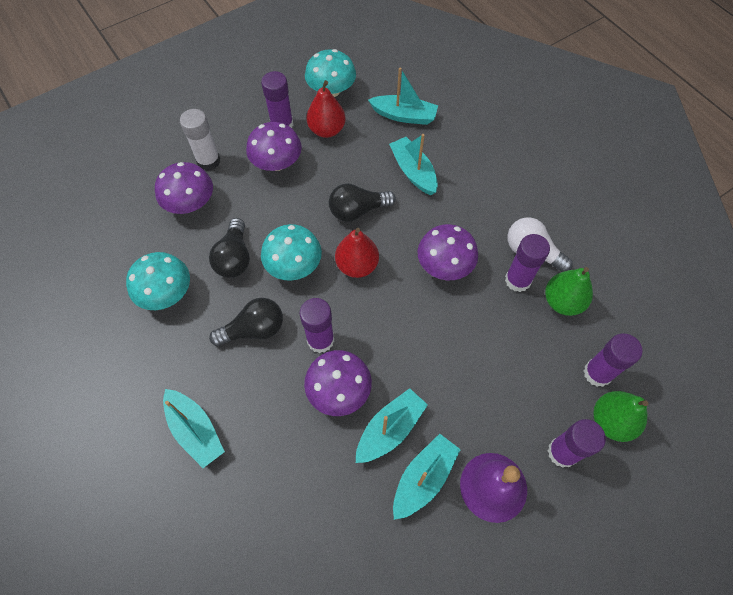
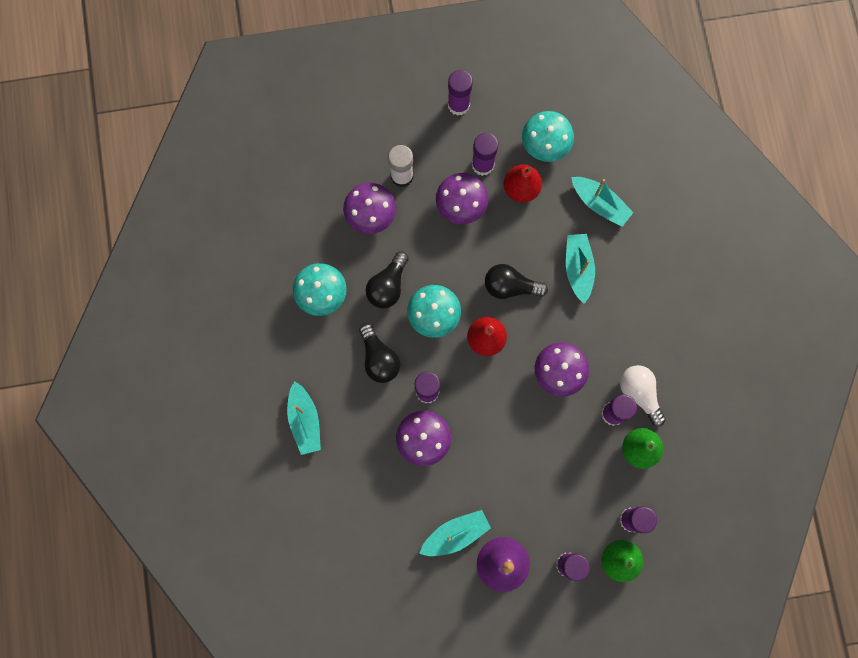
camera: 25 degrees right, 15 degrees up
(238, 89) = (458, 105): none -> purple glue stick
(254, 330) = (379, 359): black light bulb -> black light bulb turned 60 degrees clockwise
(390, 429) = (448, 487): turquoise boat -> none

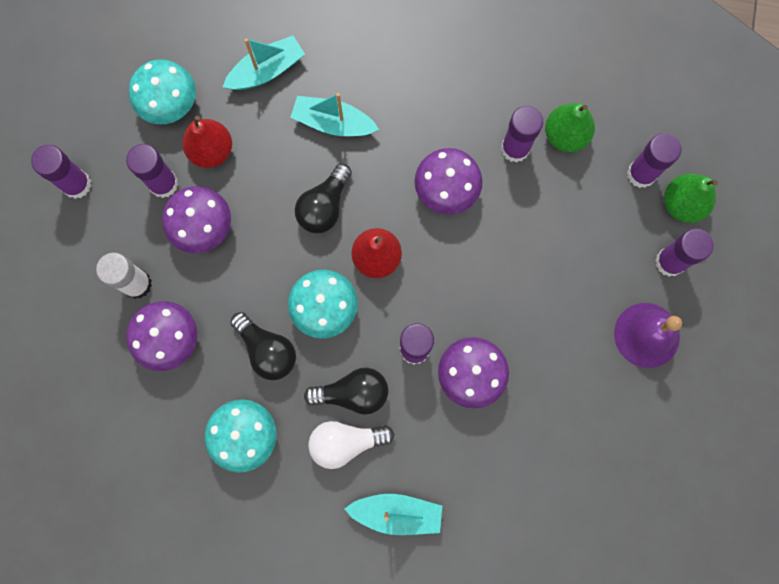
camera: 70 degrees left, 0 degrees up
(455, 534) = (595, 377): turquoise boat -> none
(639, 393) = (502, 111): white light bulb -> white light bulb (345, 442)

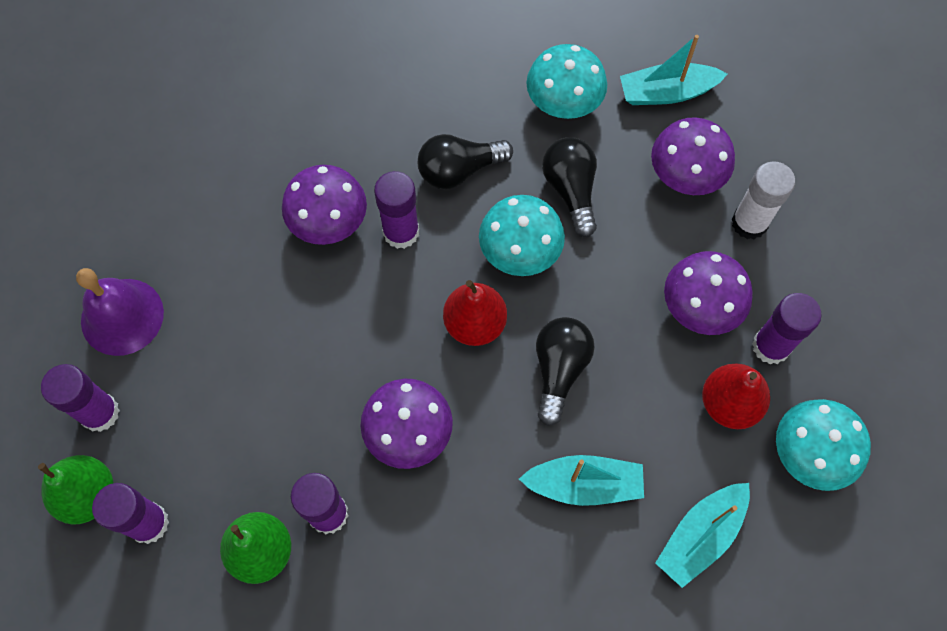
camera: 165 degrees right, 10 degrees down
(77, 184) = (876, 318): purple glue stick -> none
(267, 350) = (571, 190): black light bulb -> black light bulb turned 45 degrees clockwise
(345, 442) = (452, 121): white light bulb -> none
(396, 513) = (379, 70): turquoise boat -> turquoise boat (667, 93)

